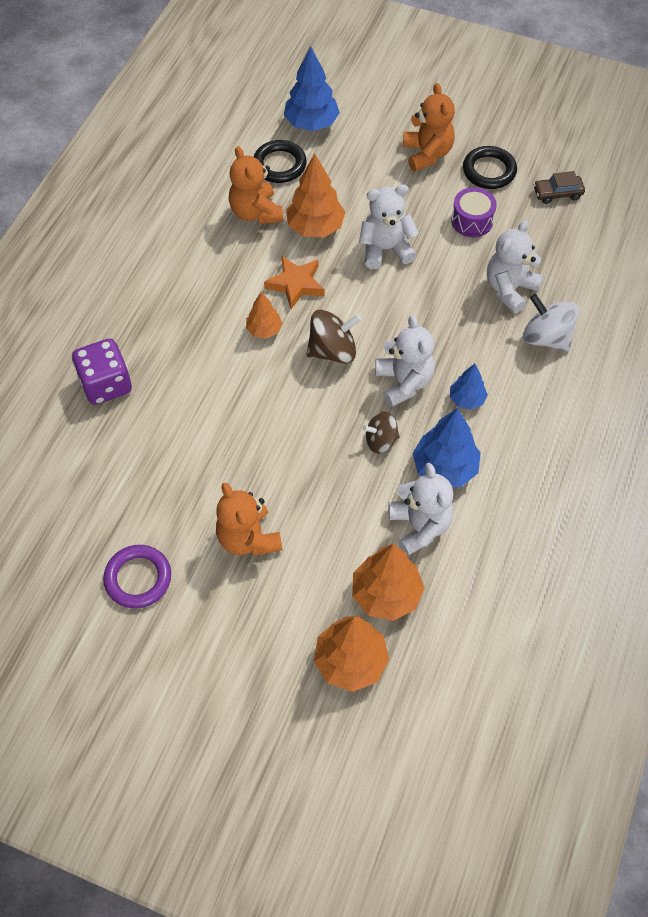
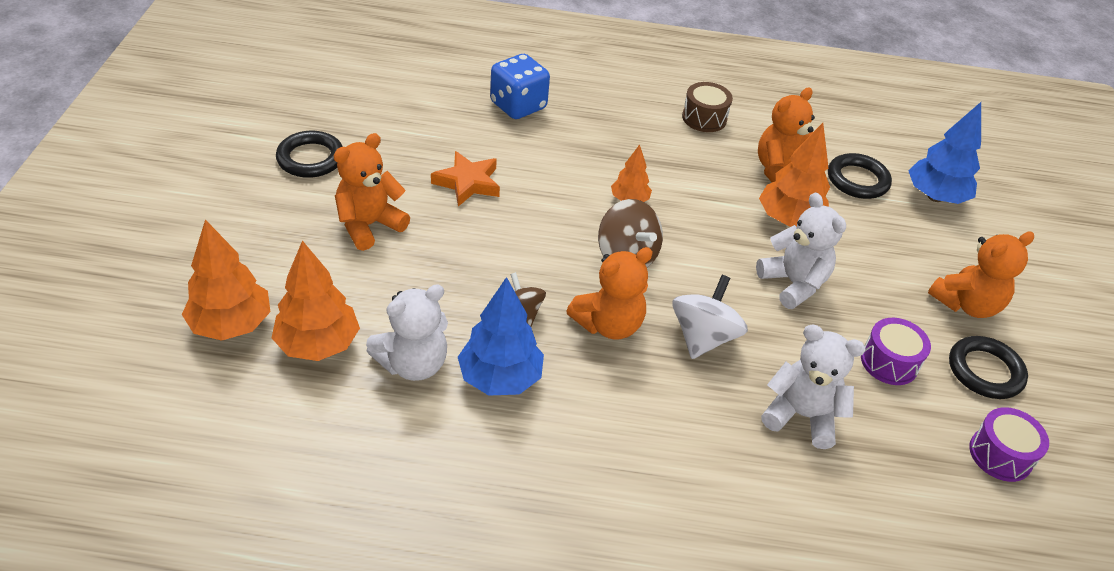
camera: 70 degrees right, 15 degrees down
(106, 385) = (518, 106): purple dice -> blue dice
(138, 578) = (310, 158): purple ring -> black ring
(168, 243) = (704, 118): none -> brown drum
(295, 284) = (701, 215): orange star -> orange star (468, 183)
(404, 382) = (608, 324): white teddy bear -> orange teddy bear
(466, 399) = (608, 388): blue tree -> none
(546, 337) = (742, 466): white spinning top -> white spinning top (703, 337)
(557, 193) = (1000, 455): brown car -> purple drum

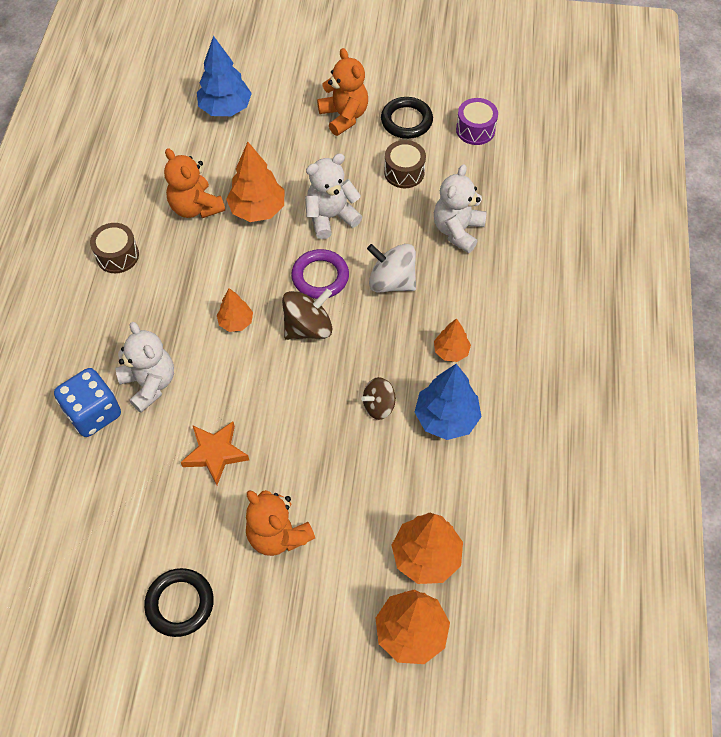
camera: 85 degrees left, 15 degrees up
(413, 364) = (439, 481): white teddy bear -> white teddy bear (150, 384)
(600, 391) = (451, 351): none -> orange tree
(608, 324) = (384, 343): orange teddy bear -> none
(700, 270) = (320, 277): none -> purple ring
(857, 180) = (206, 155): black ring -> none
(889, 362) = (404, 172): purple drum -> brown drum

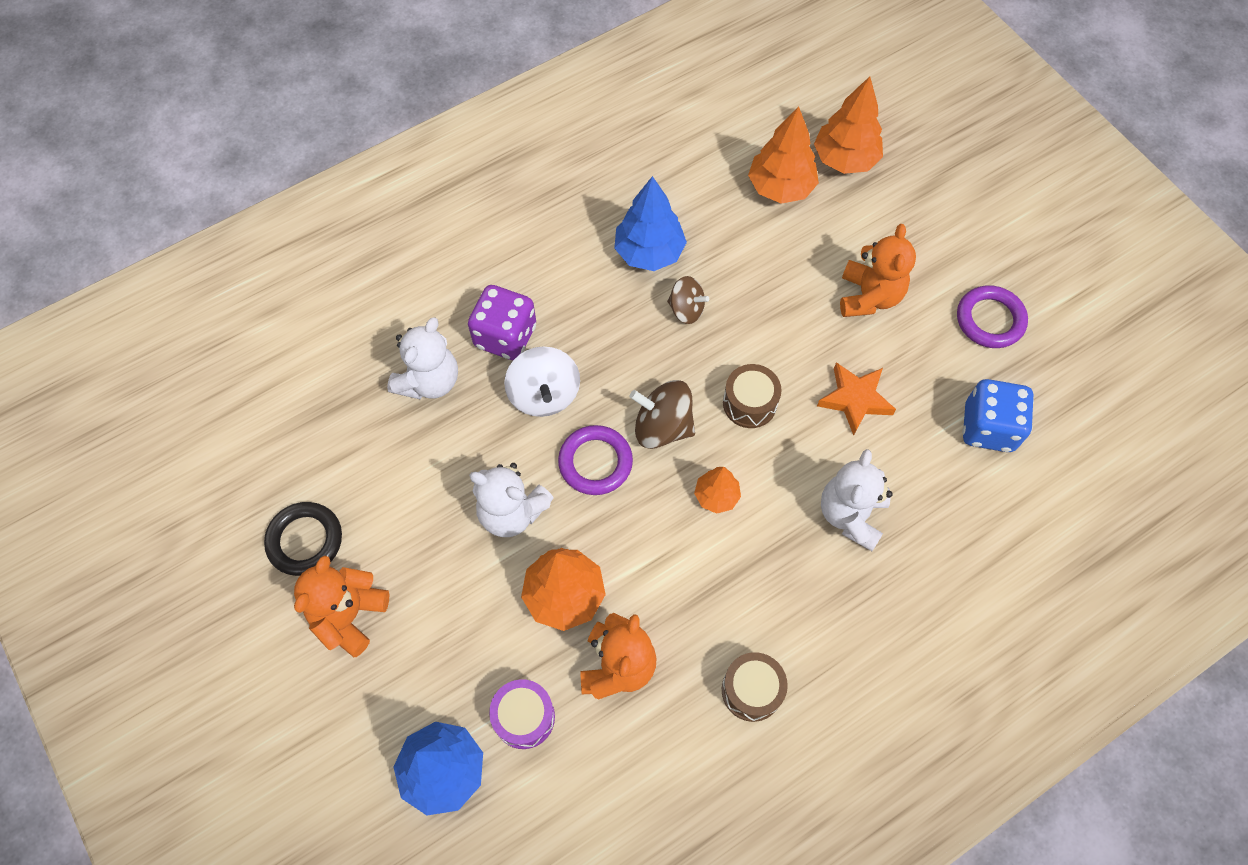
camera: 130 degrees left, 5 degrees up
(93, 413) = (926, 537): blue dice -> blue dice (988, 427)
(180, 603) = (990, 320): black ring -> purple ring
(404, 172) = (388, 486): brown drum -> brown drum (749, 403)
(451, 351) = (578, 293): orange tree -> none
(454, 289) = (505, 336): none -> purple dice
(457, 230) = (429, 381): white teddy bear -> white teddy bear turned 45 degrees counterclockwise
(475, 130) = (266, 459): purple drum -> purple drum (524, 717)

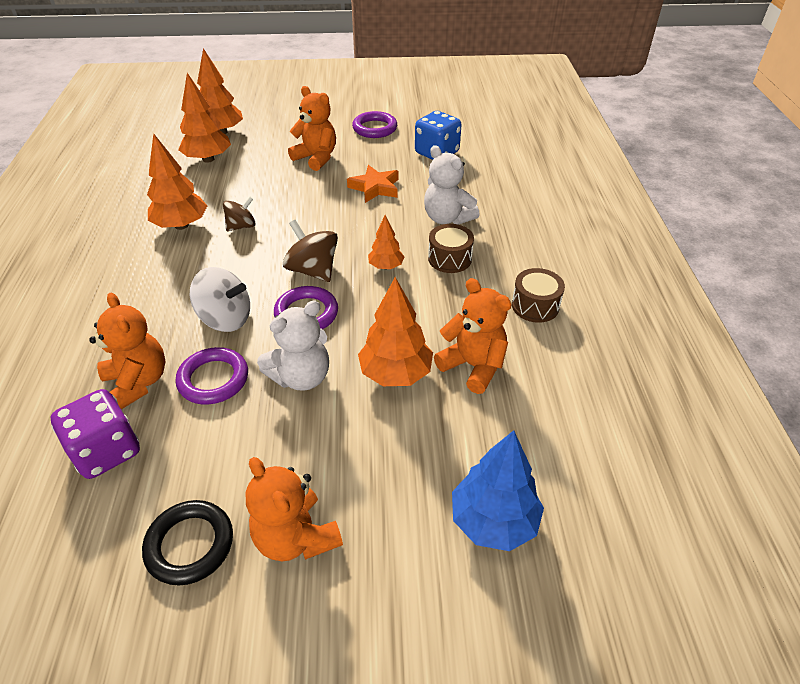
camera: 60 degrees left, 20 degrees down
(429, 381) = (138, 382): white teddy bear -> orange teddy bear
(466, 439) = (213, 379): none -> purple ring
(505, 336) = (155, 320): purple dice -> purple dice (106, 451)
(524, 717) = (479, 441): purple drum -> none
(649, 252) = (181, 225): blue tree -> orange tree
(662, 427) = (313, 270): brown spinning top -> brown spinning top turned 90 degrees clockwise
(749, 403) = (336, 227): brown drum -> brown drum (449, 259)

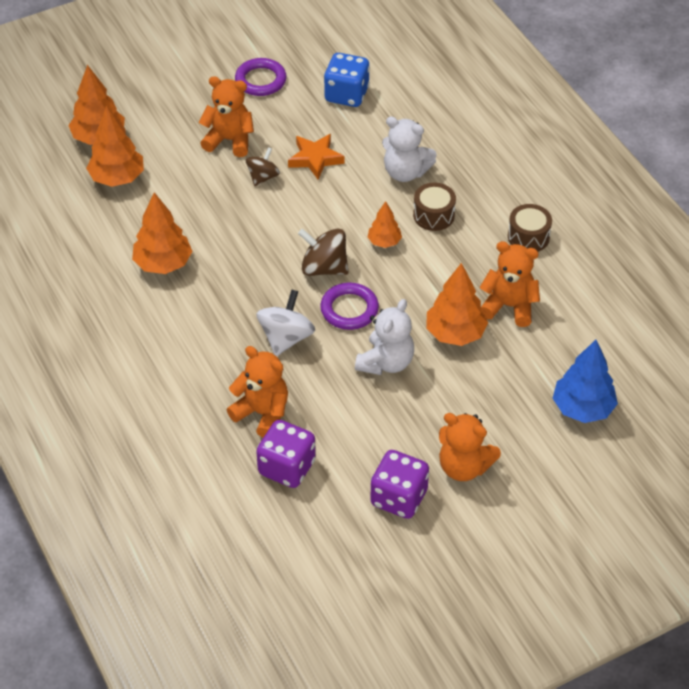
camera: 25 degrees left, 5 degrees up
(190, 545) = (399, 498): black ring -> purple dice
(213, 379) = (319, 389): purple ring -> none
(226, 319) = (286, 338): white spinning top -> white spinning top turned 60 degrees counterclockwise
(241, 226) = (222, 245): brown spinning top -> brown spinning top (263, 177)

